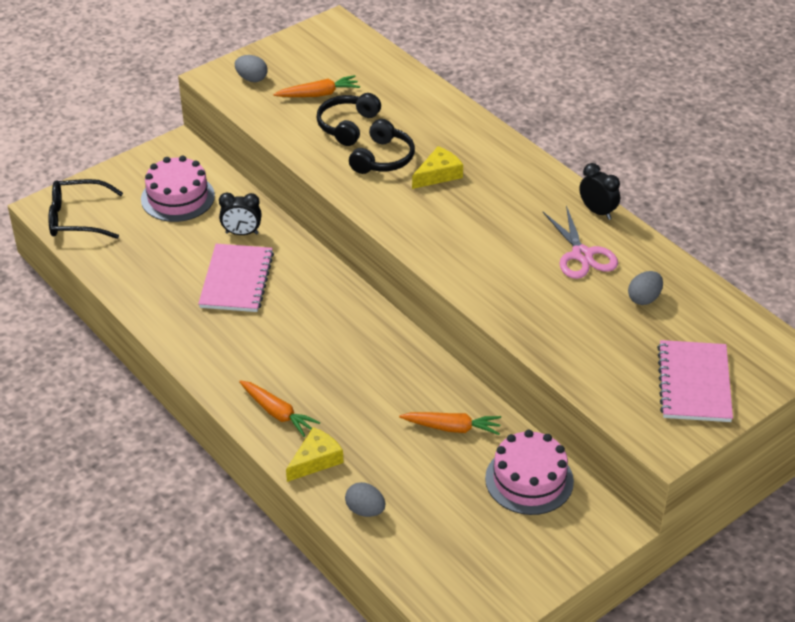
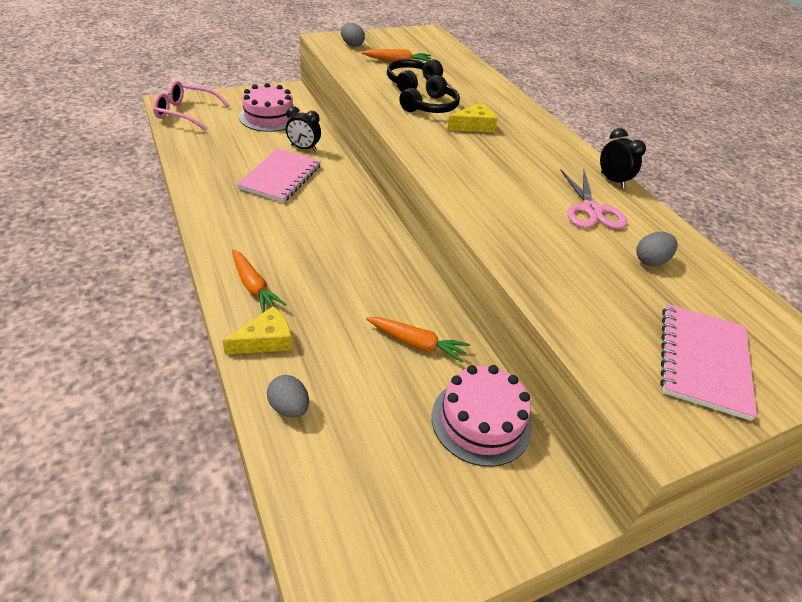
camera: 10 degrees right, 0 degrees up
(77, 218) = (186, 113): black glasses -> pink glasses

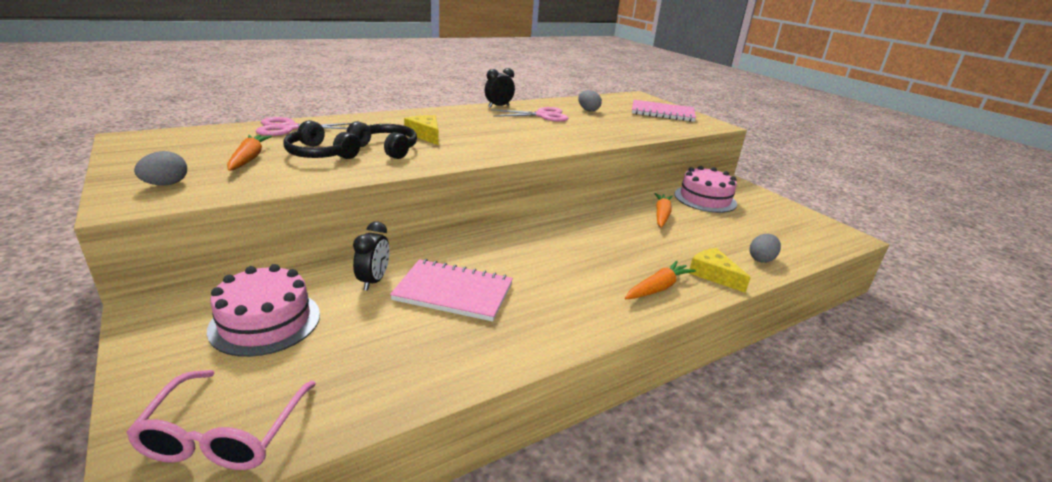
camera: 95 degrees left, 15 degrees down
(470, 72) = (289, 128): none -> pink scissors

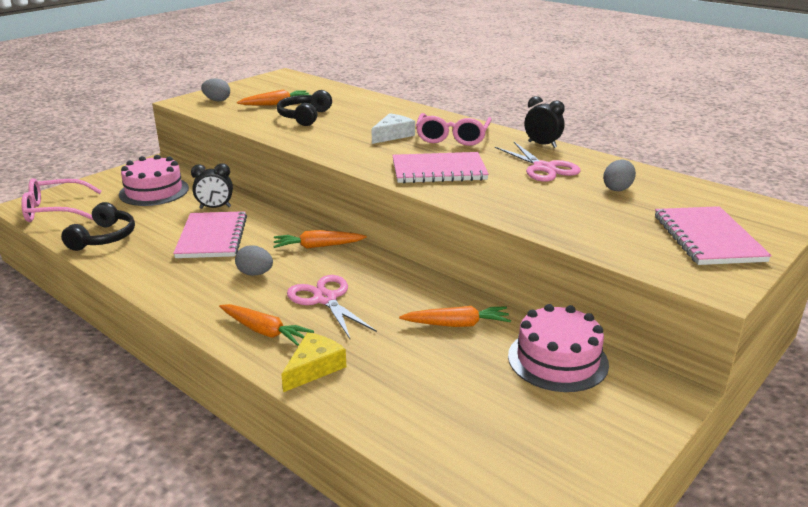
camera: 75 degrees right, 0 degrees up
(289, 128) = (351, 97): pink scissors -> pink scissors (325, 299)
(386, 148) = (340, 130): black headphones -> black headphones (104, 238)
(425, 135) = (392, 135): yellow cheese -> white cheese
(455, 121) = (452, 137): none -> pink glasses
(516, 240) = (318, 246): none -> orange carrot
(523, 138) = (439, 170): none -> pink notebook
(761, 259) = (382, 410): grey egg -> grey egg (255, 273)

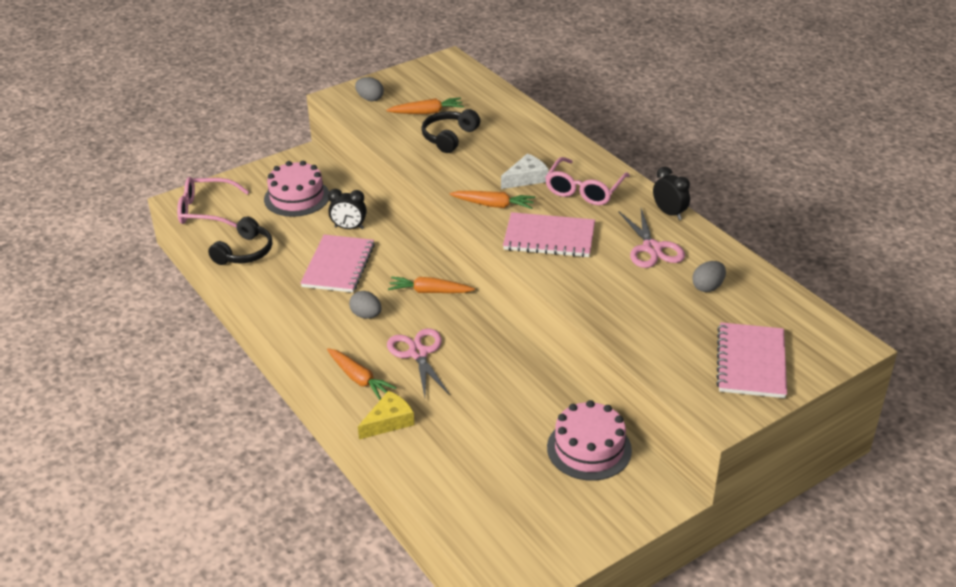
camera: 15 degrees right, 10 degrees up
(457, 324) = (520, 399): orange carrot -> orange carrot (493, 205)

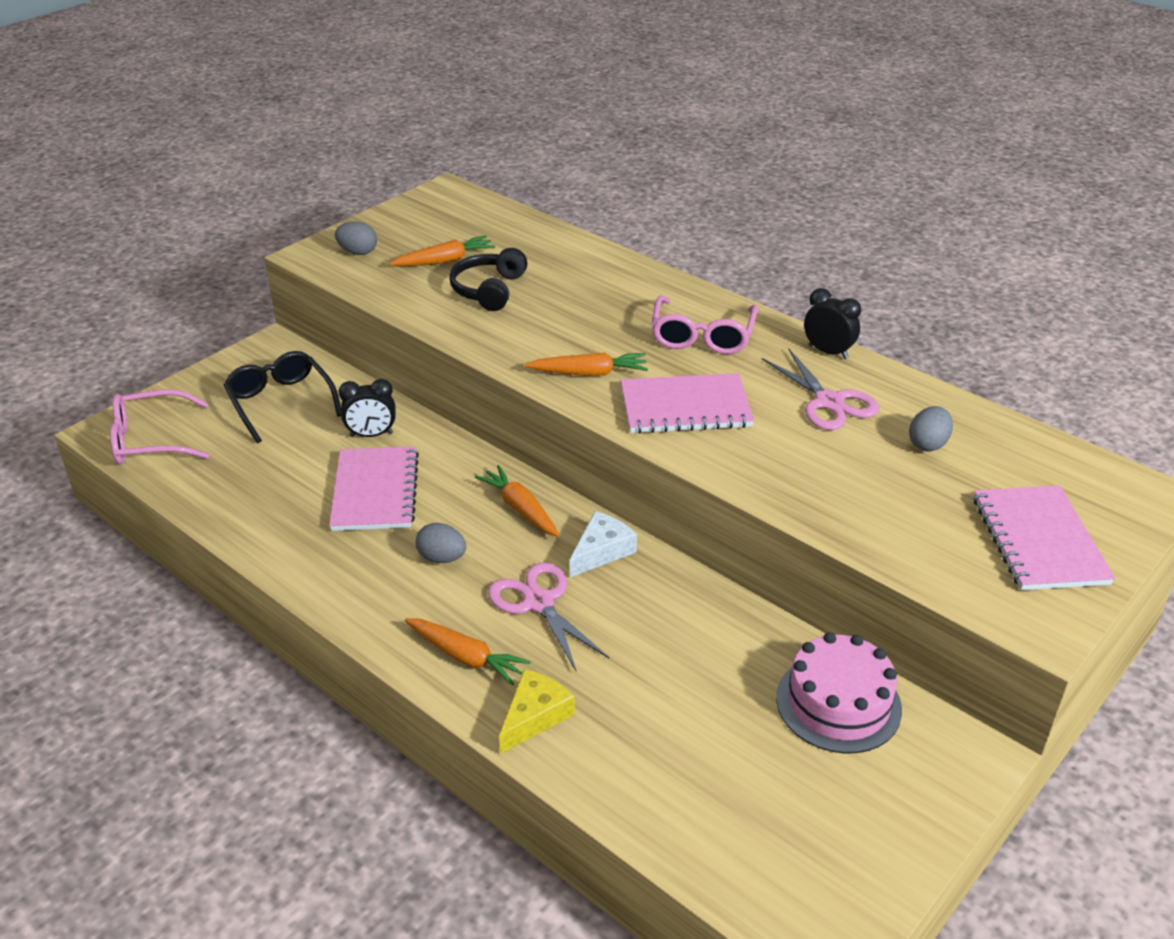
camera: 15 degrees left, 0 degrees up
(244, 252) = (228, 492): black headphones -> none
(297, 197) = (281, 402): pink cake -> black glasses
(429, 291) = (520, 508): orange carrot -> orange carrot turned 60 degrees clockwise
(526, 178) = (617, 331): white cheese -> white cheese (601, 551)

